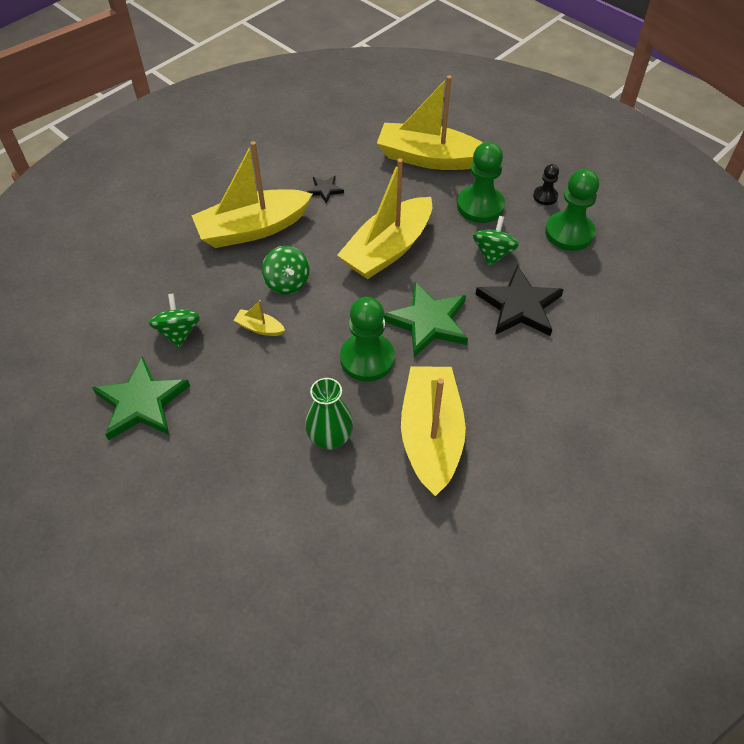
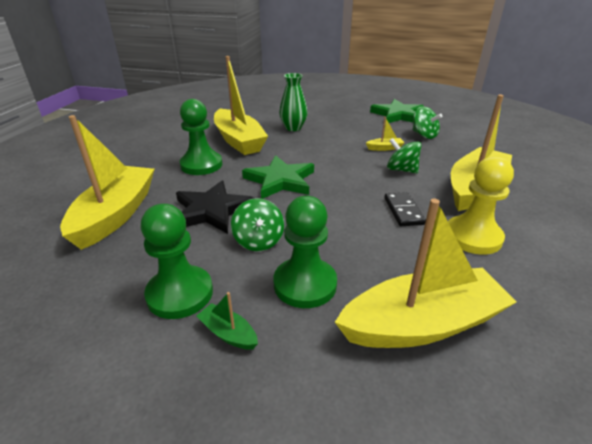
camera: 150 degrees right, 20 degrees down
(325, 190) = (473, 237): black star -> yellow pawn
(348, 233) = (403, 211): none -> black domino
(367, 359) = (304, 155): green pawn -> green pawn (201, 165)
(388, 249) = (357, 211): yellow boat -> yellow boat (116, 215)
(545, 196) = (228, 333): black pawn -> green boat

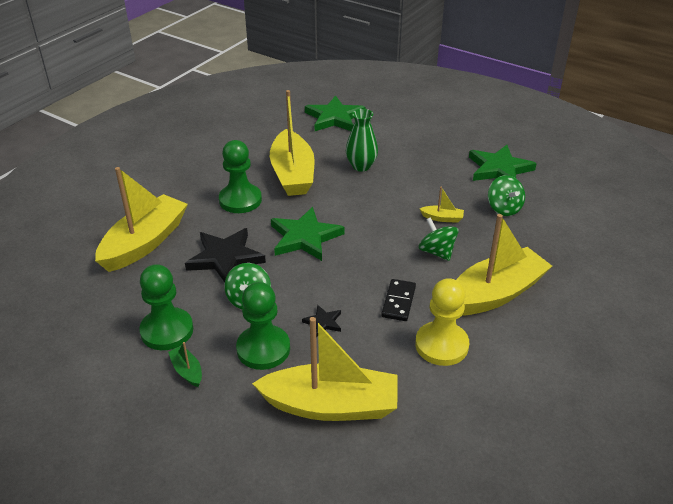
camera: 20 degrees right, 5 degrees up
(250, 105) = (334, 118): none -> green star
(349, 243) = (323, 322): none -> black star

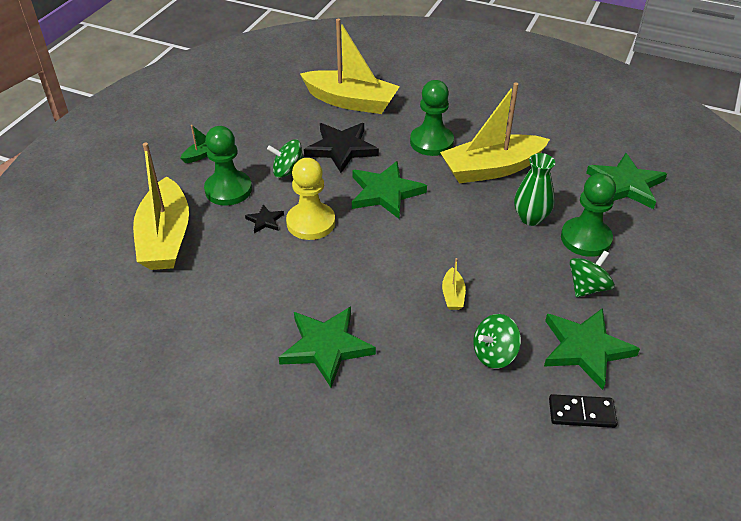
camera: 80 degrees right, 5 degrees up
(167, 331) = (245, 135): green pawn -> green pawn (585, 239)
(398, 302) = (300, 269): black domino -> black domino (581, 413)
(437, 252) = (388, 293): green spinning top -> green spinning top (587, 287)
(441, 345) = (242, 305): yellow pawn -> yellow pawn (311, 223)
(495, 294) = (326, 347): yellow boat -> green star

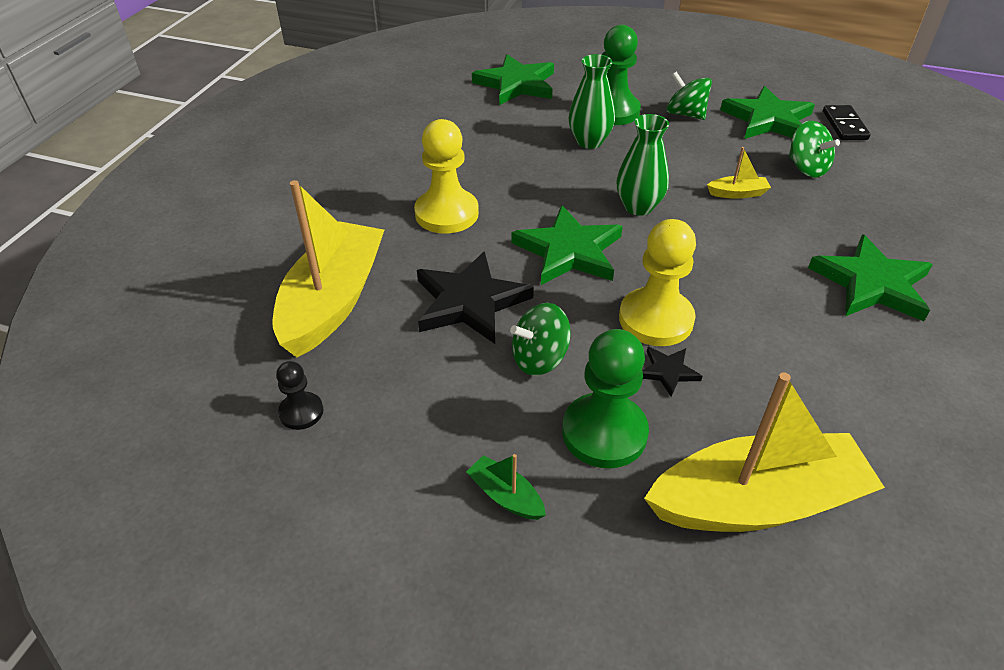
camera: 95 degrees left, 0 degrees up
(272, 96) = (301, 412): none -> black pawn
(288, 172) = (539, 359): green spinning top -> green spinning top turned 75 degrees clockwise
(431, 142) = (446, 213): green pawn -> yellow pawn
(435, 233) = (638, 207): none -> green vase
(491, 169) = (501, 166): yellow boat -> none

